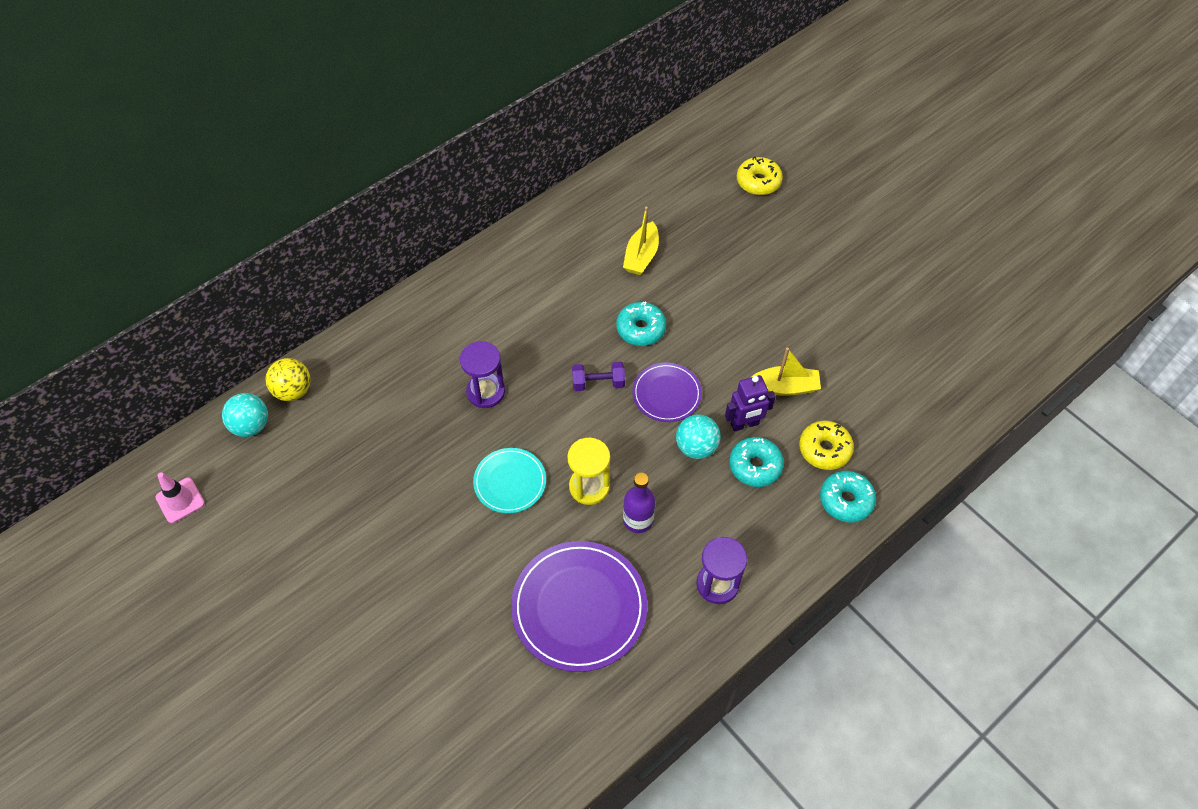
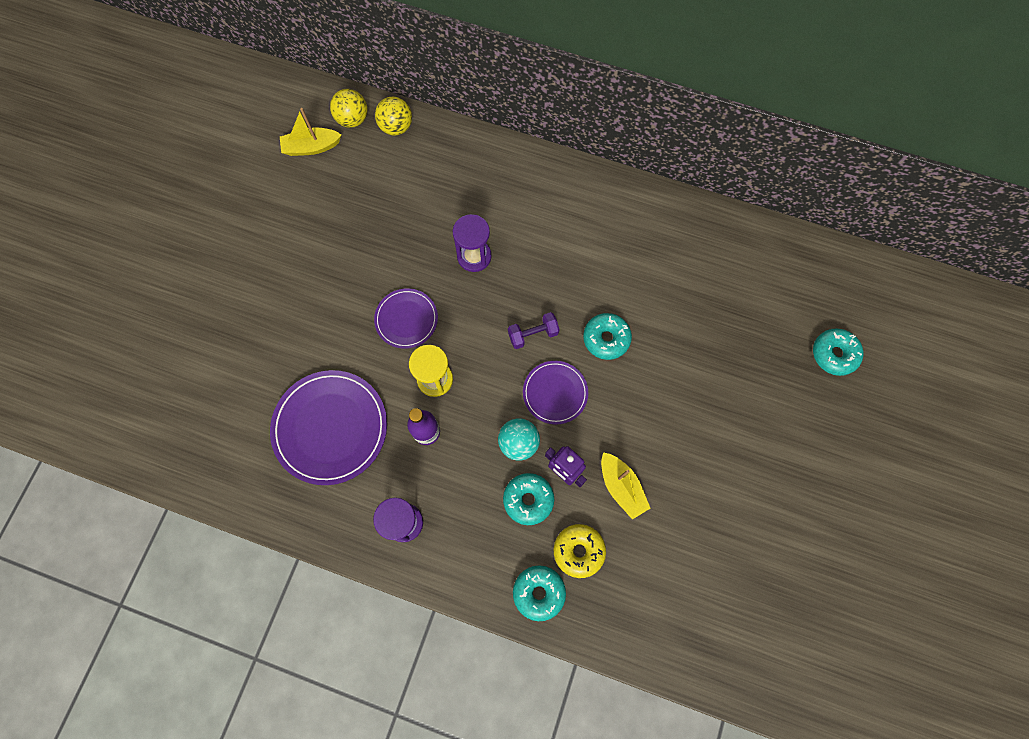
camera: 60 degrees right, 15 degrees up
(180, 500) = (272, 115): pink traffic cone -> none
(251, 425) = (352, 119): turquoise ball -> yellow ball
(510, 482) = (406, 319): turquoise plate -> purple plate
(598, 383) = (533, 334): purple dumbbell -> purple dumbbell turned 75 degrees counterclockwise
(641, 256) = (681, 299): yellow boat -> yellow boat (311, 147)
(758, 182) = (834, 354): yellow donut -> turquoise donut

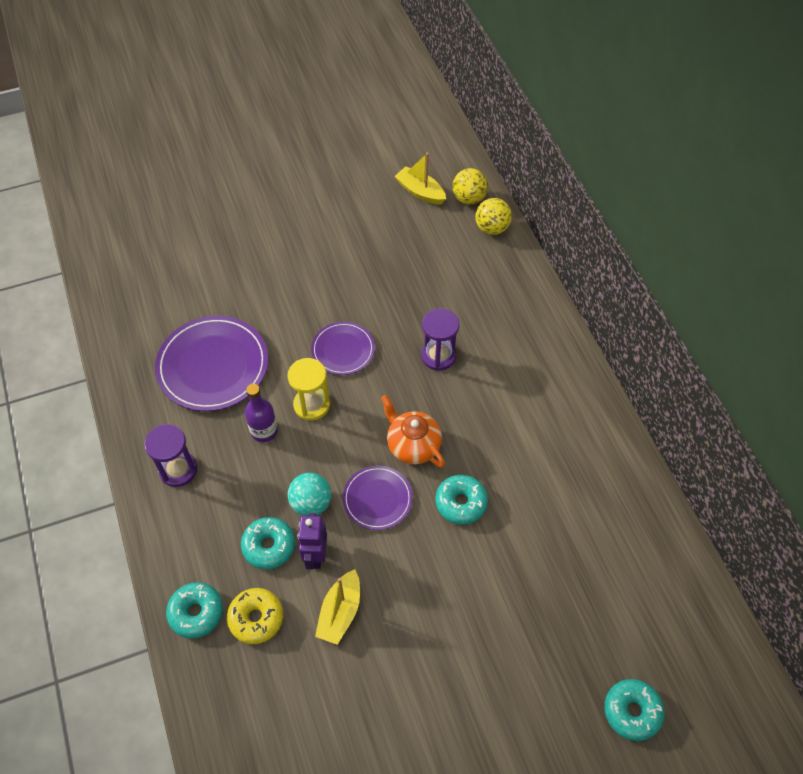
camera: 50 degrees right, 15 degrees down
(533, 334) = (413, 445): purple dumbbell -> orange teapot

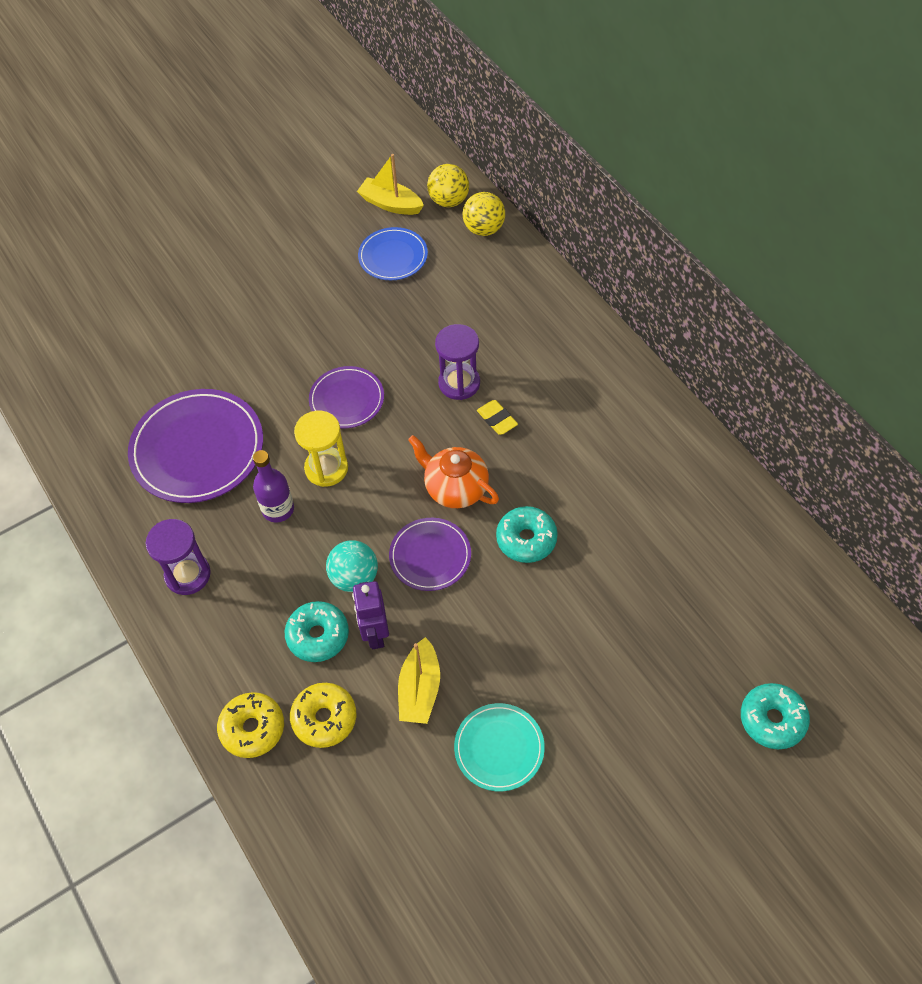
camera: 10 degrees left, 0 degrees up
(196, 613) = (252, 728): turquoise donut -> yellow donut
(393, 679) = (499, 748): none -> turquoise plate
(411, 236) = (393, 256): none -> blue plate
(462, 394) = (497, 419): none -> yellow eraser

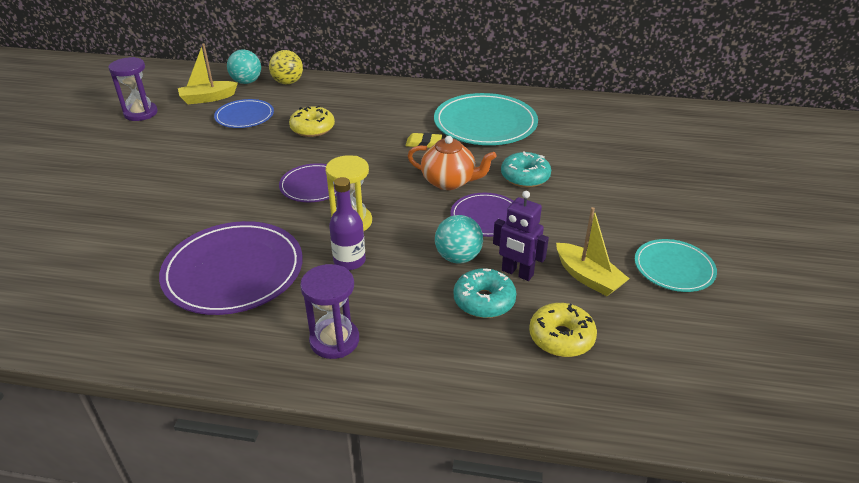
camera: 50 degrees left, 20 degrees down
(252, 728) = (526, 384): yellow donut -> yellow donut (312, 128)
(449, 200) = (246, 82): yellow ball -> turquoise ball
(455, 488) = (449, 182): orange teapot -> orange teapot turned 150 degrees counterclockwise
(459, 383) = (376, 142): purple hourglass -> purple hourglass (141, 113)
(588, 438) = (485, 123): none -> turquoise plate
(772, 719) = (750, 164): turquoise donut -> none

